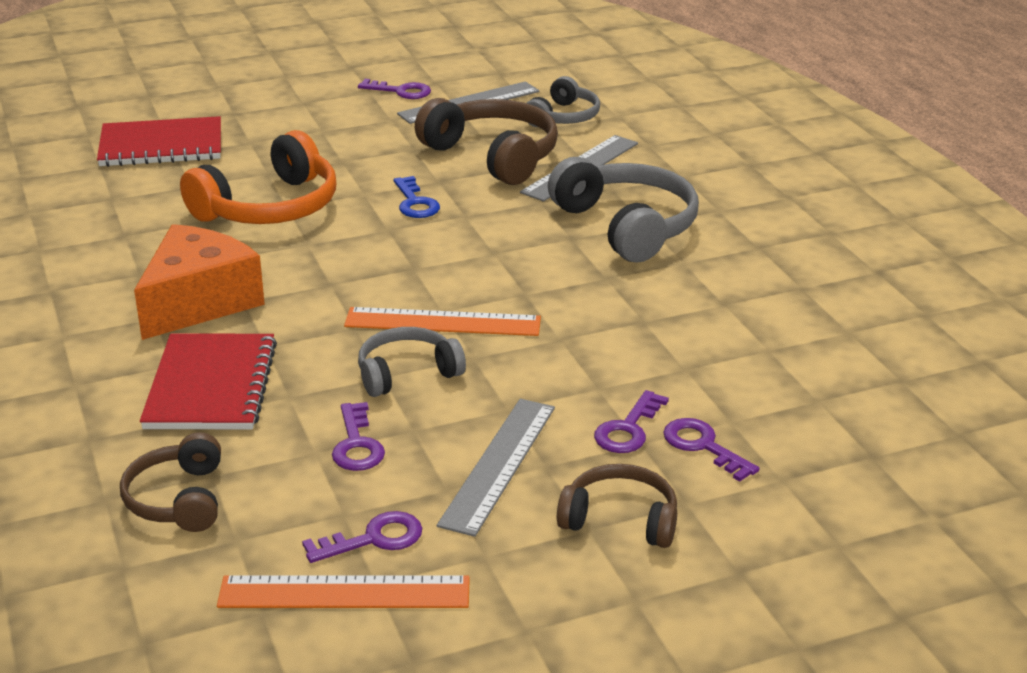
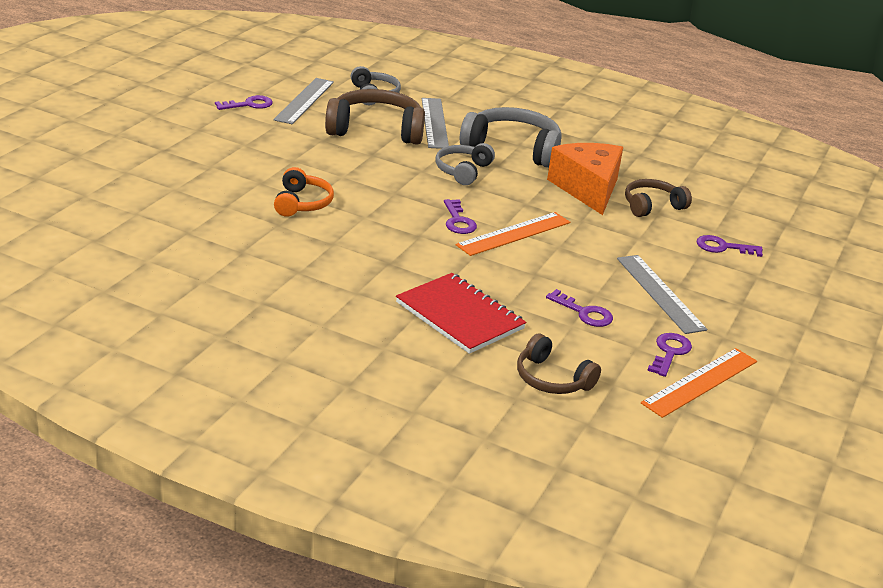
camera: 45 degrees left, 0 degrees up
(161, 146) = (155, 187): red notebook -> none
(199, 302) = (366, 274): orange cheese -> orange cheese (587, 189)
(269, 207) = (302, 203): orange headphones -> orange headphones, size x0.59
(407, 373) = (544, 267): grey headphones -> grey headphones (463, 171)
(415, 203) = (382, 172): blue key -> none
(620, 520) = (747, 295): brown headphones -> brown headphones (652, 206)
(628, 429) = (682, 252): purple key -> purple key (458, 221)

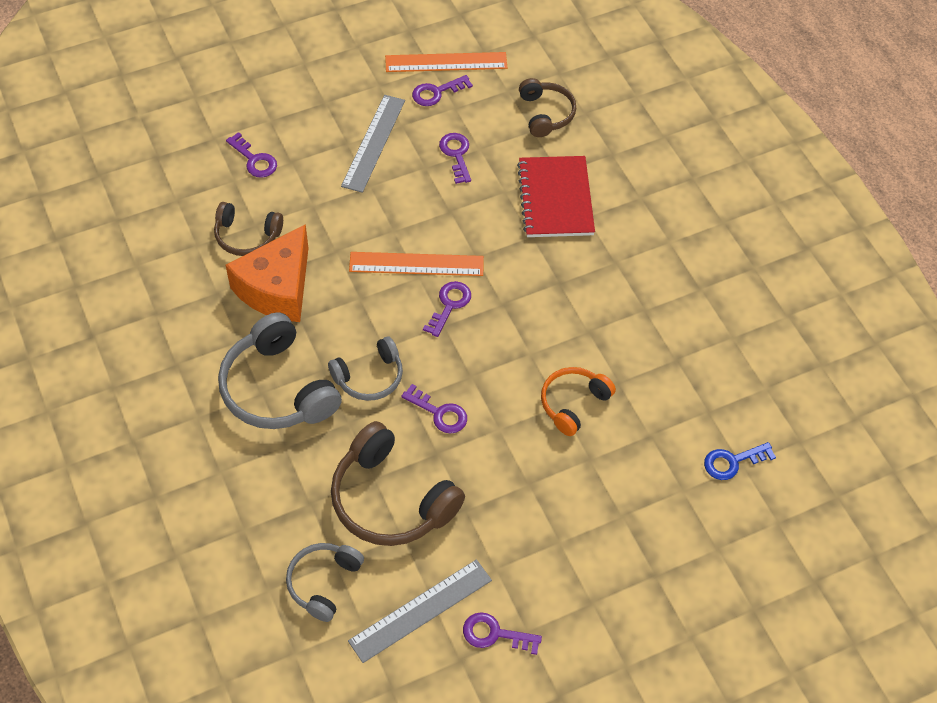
camera: 140 degrees left, 25 degrees up
(145, 213) = (732, 462): none -> blue key
(393, 170) = (439, 413): none -> purple key
(434, 123) = (311, 481): grey ruler -> none

